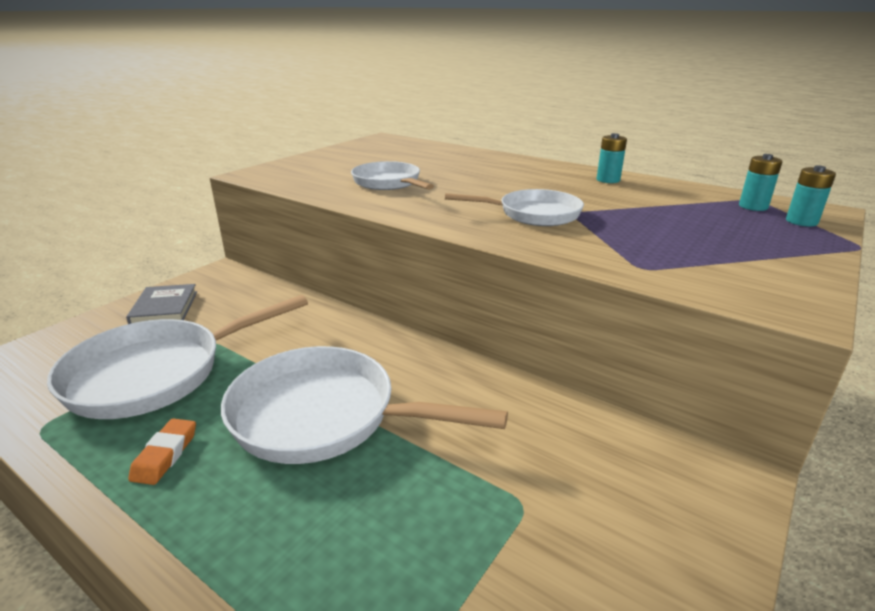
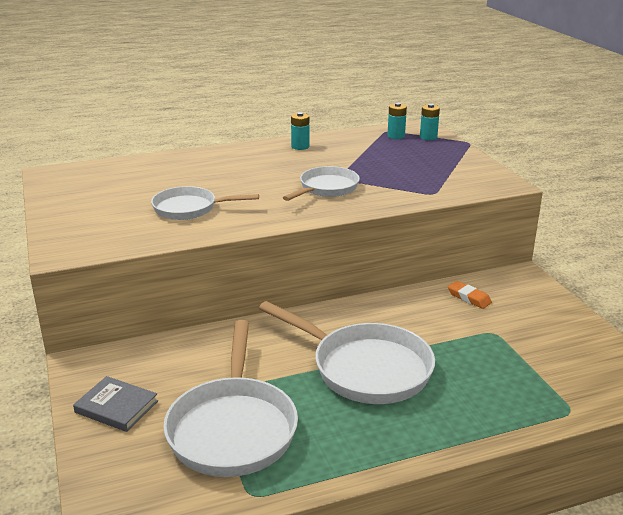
camera: 55 degrees left, 0 degrees up
(165, 455) = (345, 438): orange eraser -> orange eraser (469, 298)
(324, 416) = (365, 368): white pan -> white pan turned 105 degrees counterclockwise

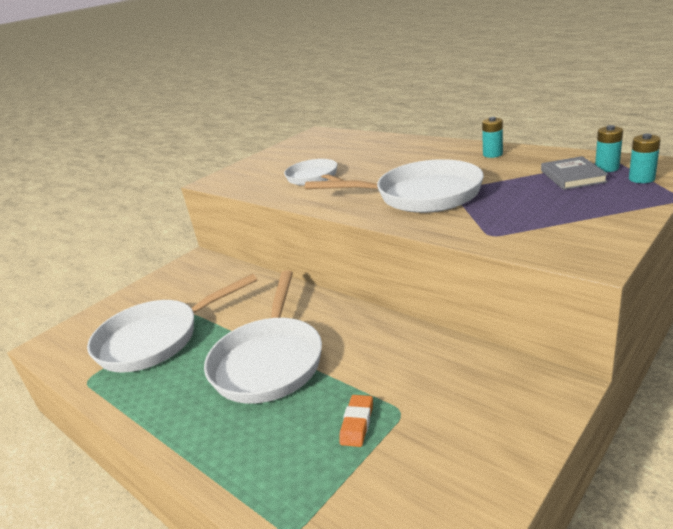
camera: 65 degrees right, 0 degrees up
(116, 407) = (157, 291): grey book -> grey book (572, 176)
(326, 188) = (421, 195): white pan -> white pan, size x1.64
(469, 298) = (454, 369): orange eraser -> orange eraser (357, 423)

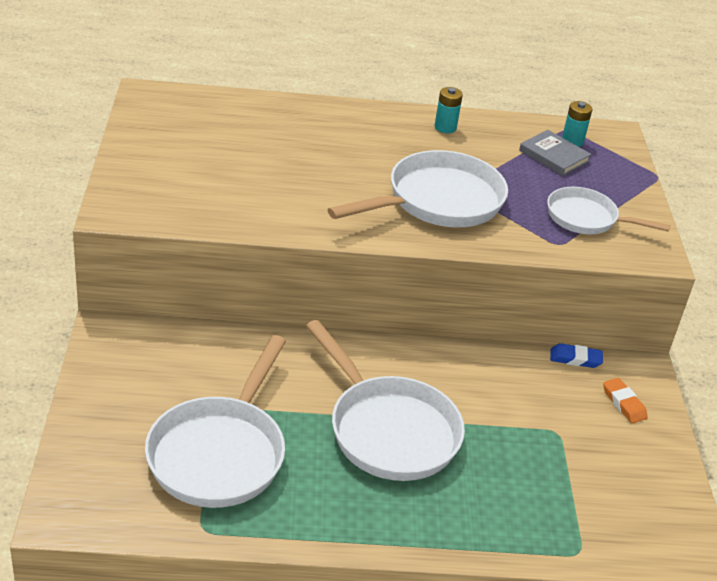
camera: 50 degrees left, 10 degrees up
(314, 178) = (271, 188): white pan -> white pan (586, 218)
(357, 423) = (535, 455): orange eraser -> orange eraser (623, 403)
(491, 357) = (575, 359): none -> blue eraser
(641, 179) = (612, 154): turquoise battery -> none

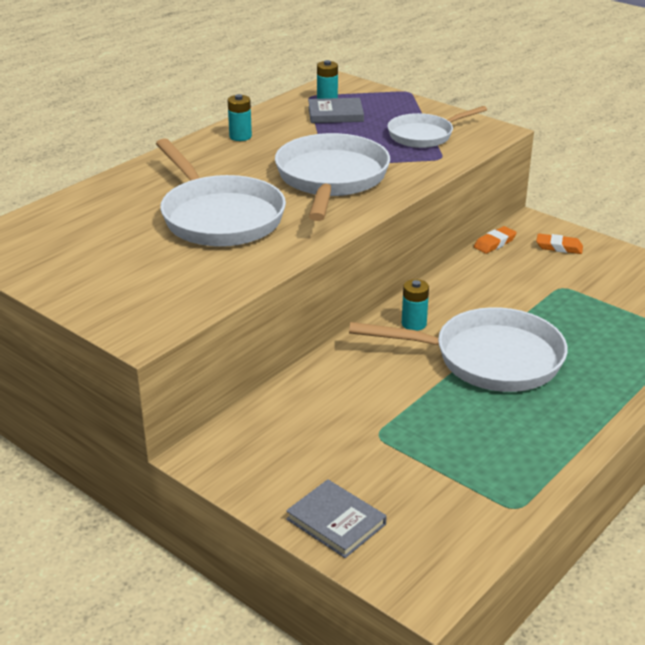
camera: 45 degrees left, 5 degrees down
(96, 433) = (336, 522): none -> grey book
(220, 453) = (433, 458): white pan -> white pan (219, 217)
(389, 363) = (414, 324): none -> turquoise battery
(575, 359) = (494, 243): blue eraser -> orange eraser

